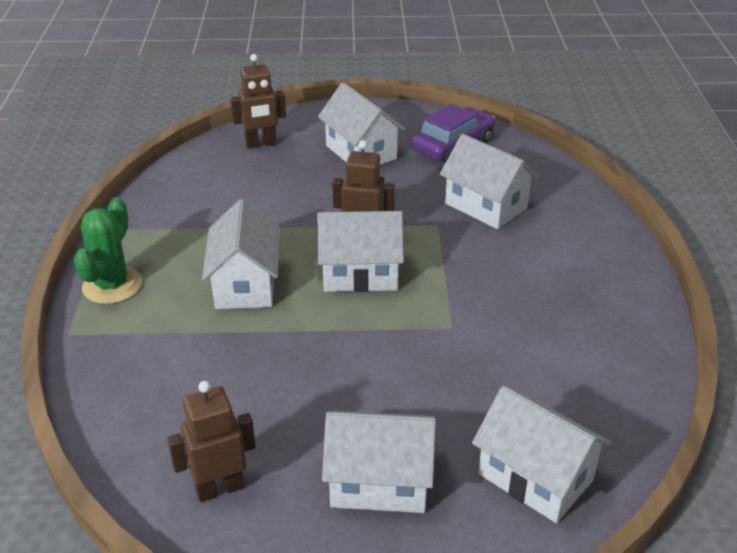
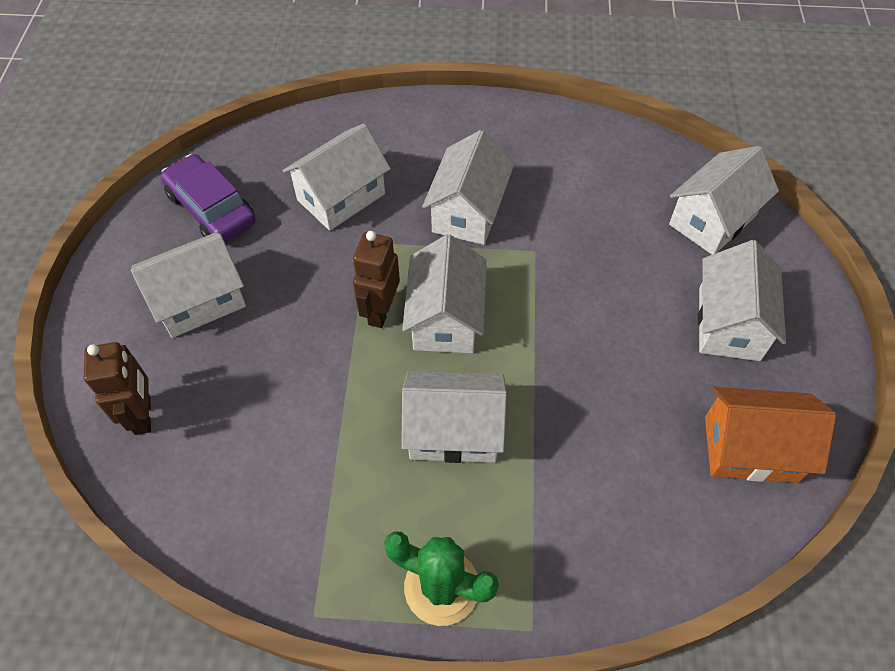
camera: 85 degrees left, 20 degrees up
(220, 488) = (750, 449): brown robot -> orange house
(490, 281) = (468, 212): none -> white house

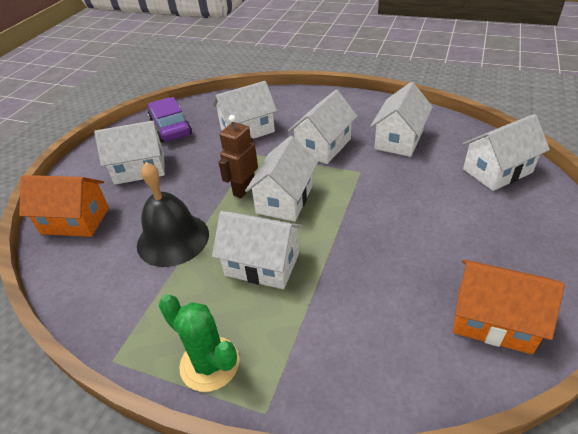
camera: 20 degrees right, 15 degrees down
(143, 415) = (75, 220): brown robot -> orange house
(311, 416) = (173, 239): none -> black bell
(729, 324) = (495, 233): white house -> white house (399, 139)

